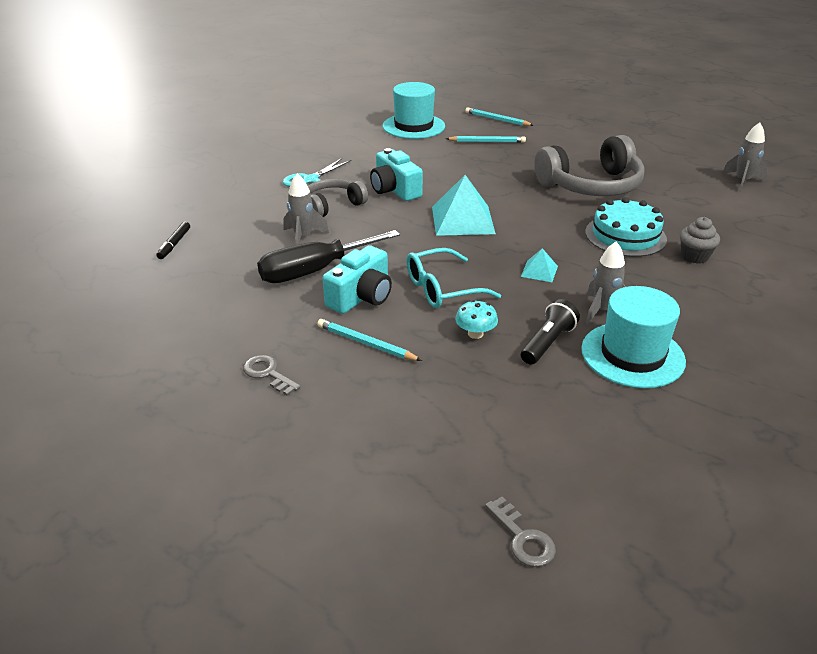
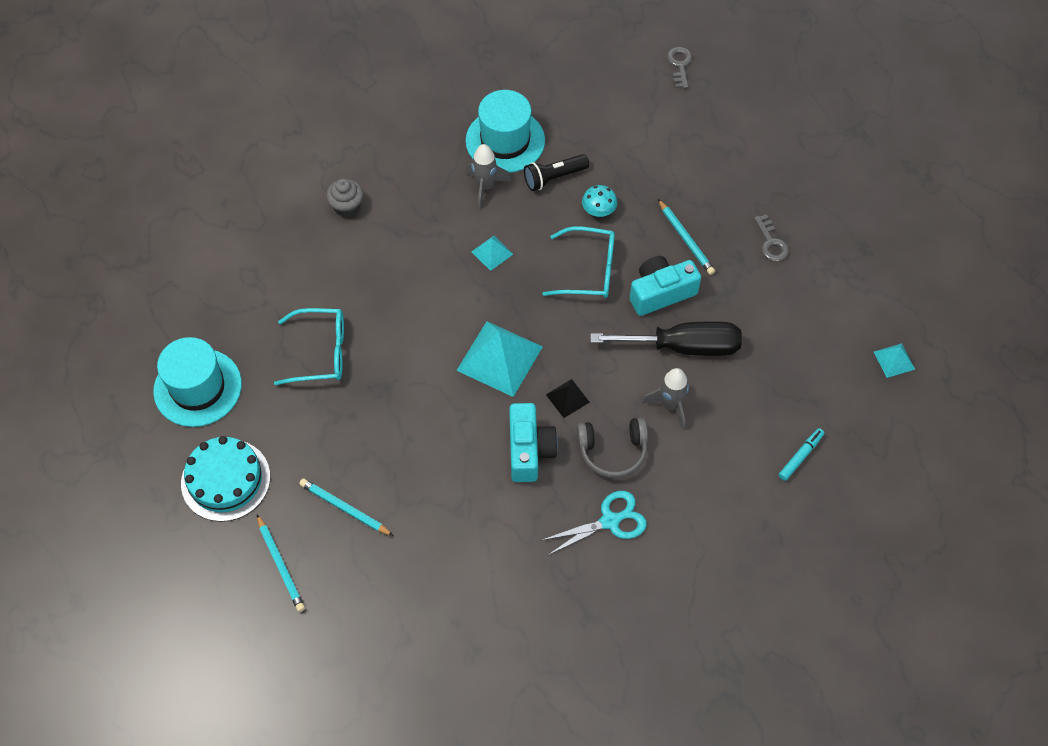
camera: 150 degrees left, 25 degrees up
(94, 326) = (894, 360): none -> turquoise pyramid
(174, 244) = (800, 456): black marker -> turquoise marker
(390, 218) = (567, 398): none -> black pyramid
(413, 126) = (402, 604): turquoise hat -> turquoise hat (197, 387)
(591, 185) = (321, 352): grey headphones -> turquoise glasses
(625, 235) = (373, 260): turquoise cake -> turquoise cake (225, 480)
(742, 181) = (166, 282): grey rocket -> none

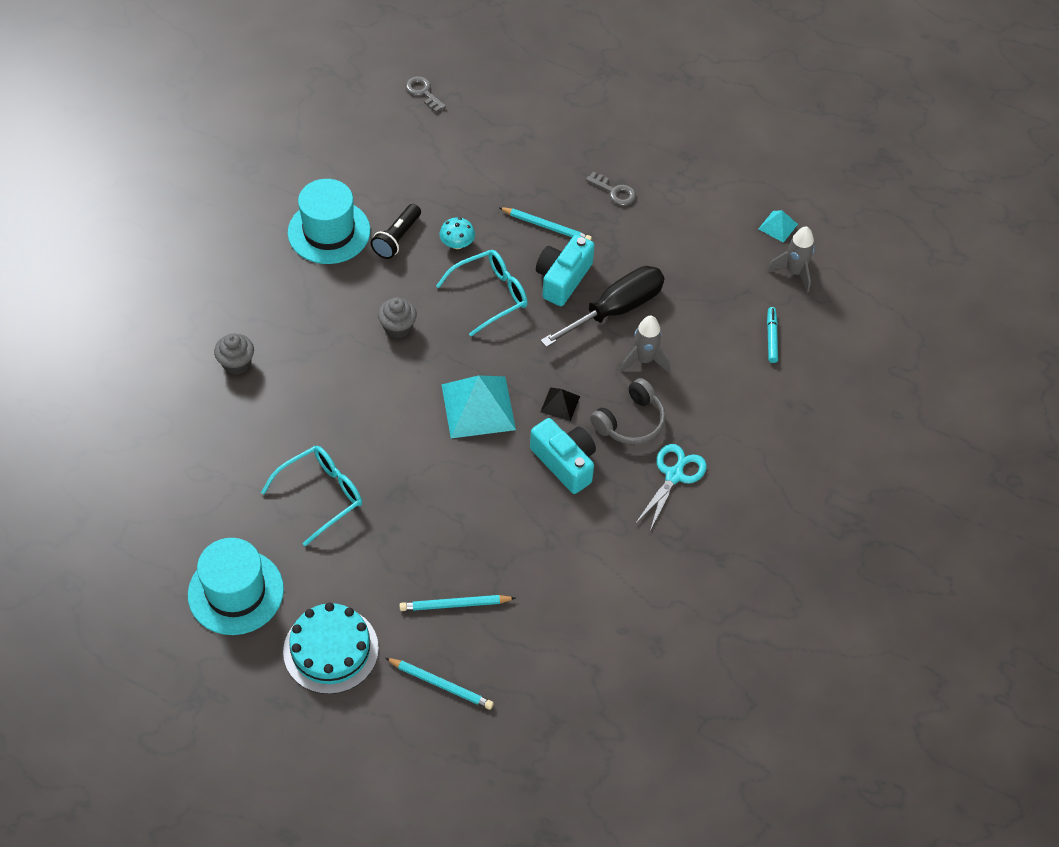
camera: 40 degrees left, 5 degrees down
(485, 187) = (345, 278): grey rocket -> grey rocket (794, 272)
(492, 252) = (398, 328): turquoise pyramid -> grey cupcake

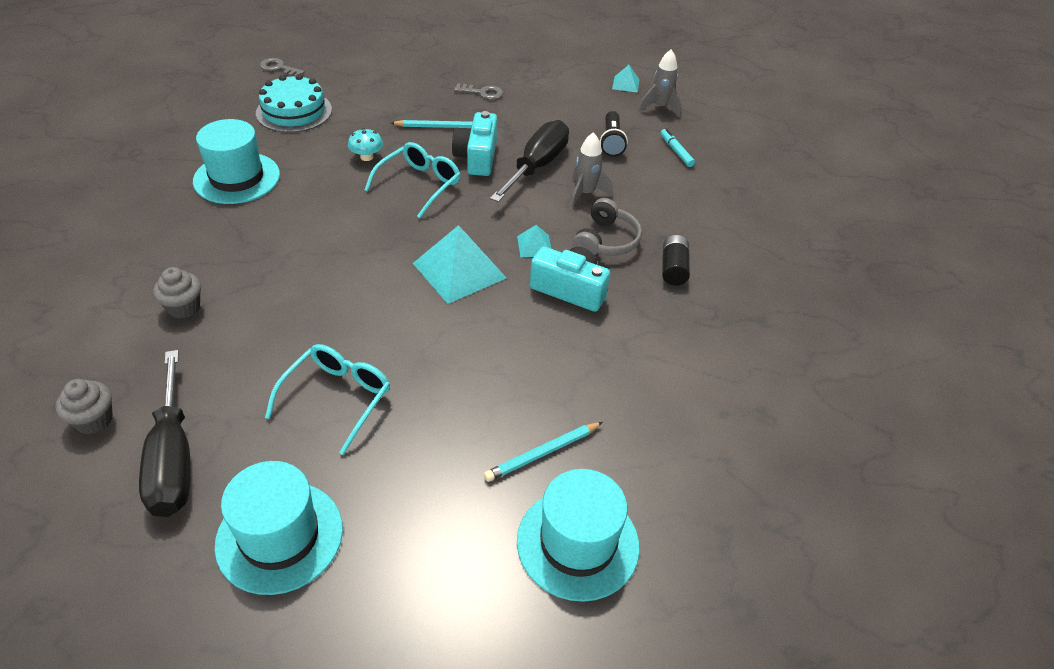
camera: 25 degrees left, 10 degrees down
(185, 501) = (173, 459): none -> black screwdriver
(331, 650) = (429, 557): turquoise cake -> turquoise cake (294, 111)
(397, 238) = (307, 167): black flashlight -> black flashlight (611, 142)
(398, 328) = (344, 231): grey cupcake -> grey cupcake (94, 420)
(441, 684) = (577, 543): turquoise pencil -> turquoise hat
(560, 404) = (534, 246): black pyramid -> turquoise pyramid
(674, 475) = (673, 269): turquoise scissors -> black battery

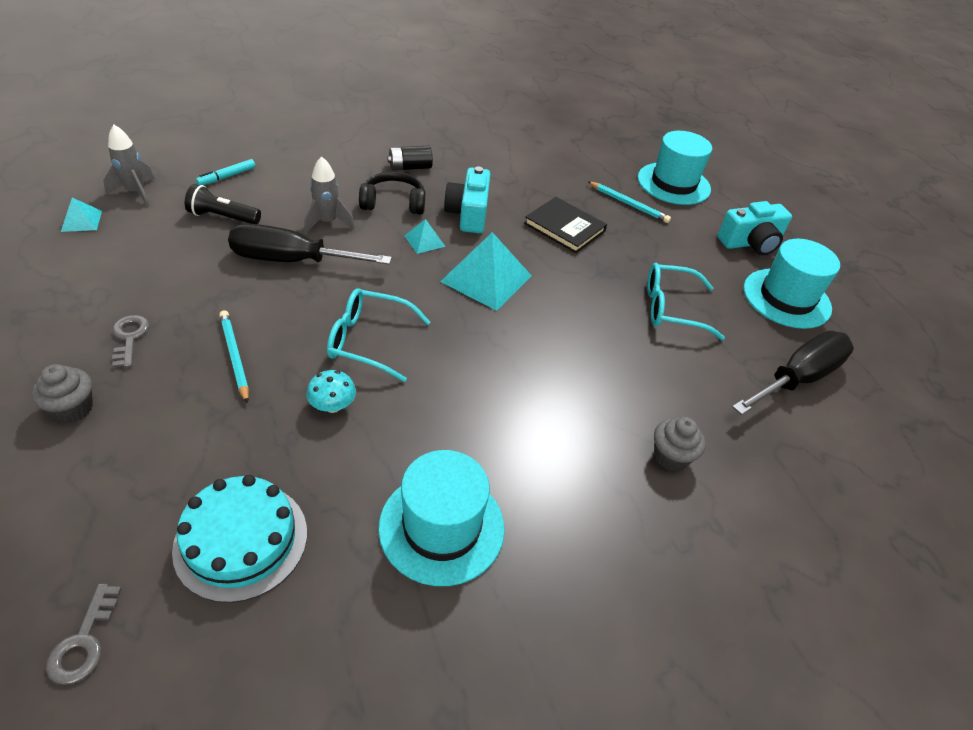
camera: 115 degrees left, 0 degrees up
(94, 420) = (821, 450): grey cupcake -> grey cupcake (73, 408)
(477, 157) = (293, 308): turquoise camera -> turquoise camera (750, 243)
(516, 363) = (564, 227): none -> black book
(606, 241) = (393, 203): grey headphones -> black headphones
(611, 142) = (223, 217): black flashlight -> black flashlight turned 150 degrees counterclockwise

